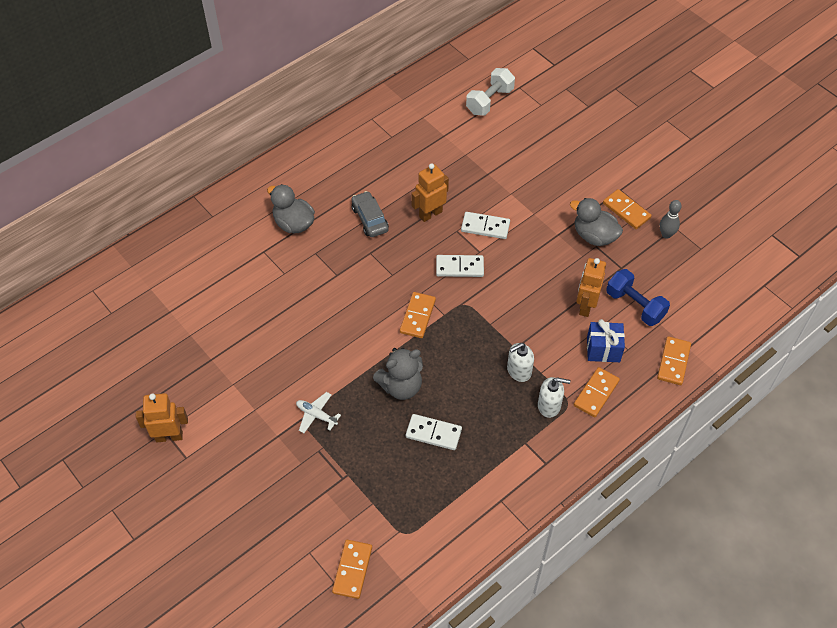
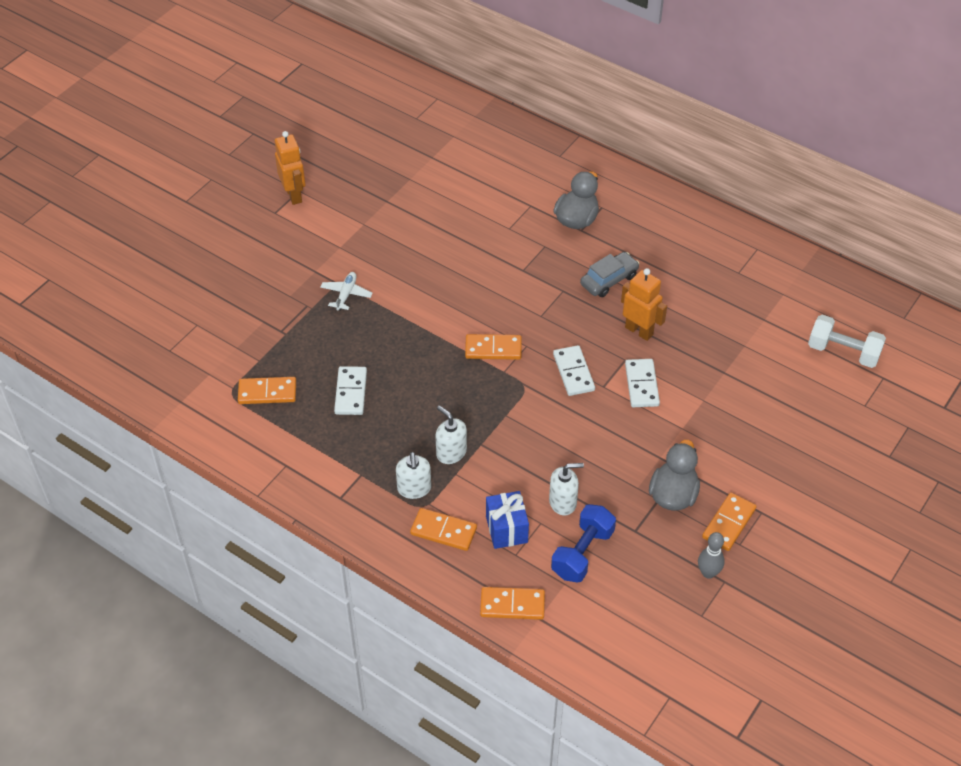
camera: 75 degrees right, 5 degrees down
(352, 570) = (184, 361): orange domino -> orange domino (267, 392)
(401, 386) = (400, 353): grey teddy bear -> none
(585, 306) = (563, 502): orange robot -> white soap dispenser

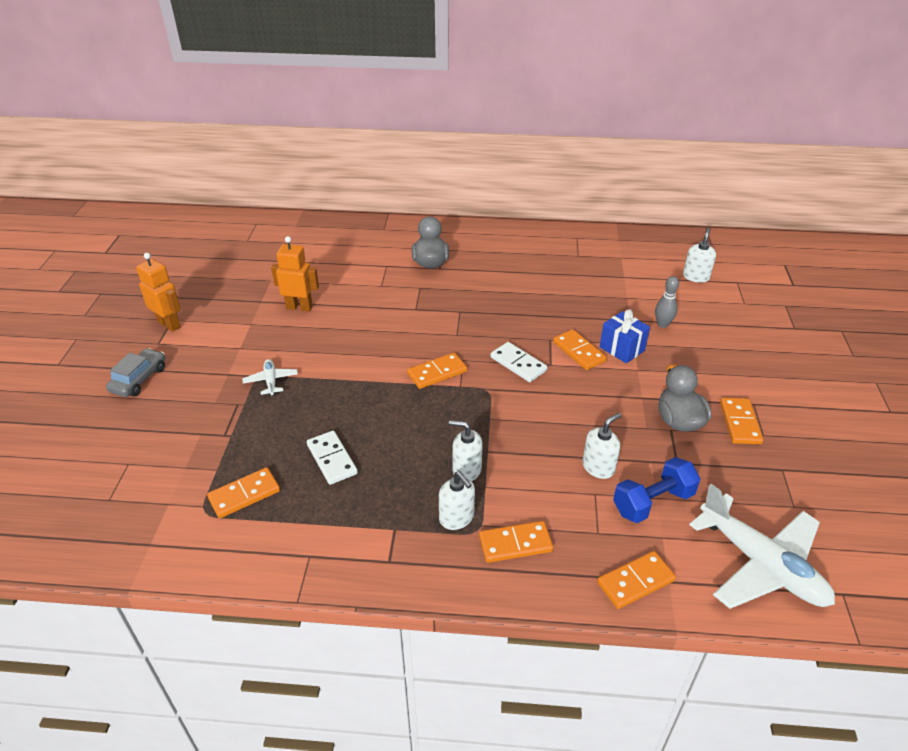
camera: 30 degrees left, 10 degrees down
(506, 529) = (571, 514): blue gift -> blue gift (622, 349)
(582, 553) = (653, 502): blue dumbbell -> blue dumbbell turned 60 degrees clockwise
(609, 280) = (489, 292): grey car -> grey car (139, 379)
(625, 643) = (761, 564): none -> white plane
(639, 331) = (542, 316): orange robot -> orange robot (299, 307)
(641, 385) = (579, 352): white domino -> orange domino
(708, 573) = (764, 468): grey bowling pin -> grey bowling pin (662, 324)
(843, 352) = (696, 277): white dumbbell -> white soap dispenser

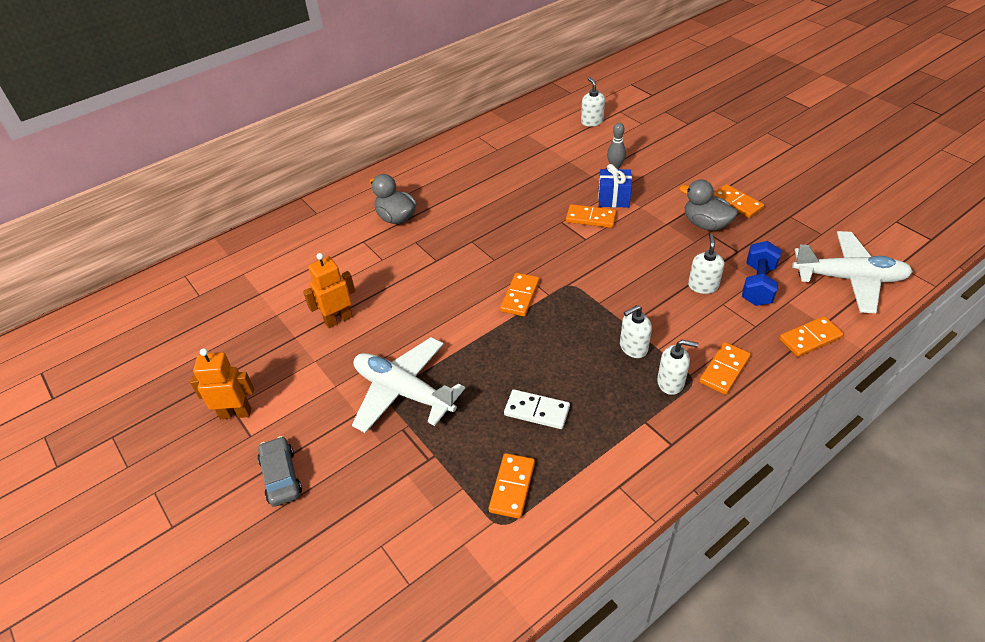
camera: 40 degrees left, 5 degrees up
(271, 381) = (403, 392): white plane -> white plane, size x2.24
(518, 364) = (565, 252): white domino -> none
(635, 581) = (810, 338): orange domino -> orange domino turned 45 degrees clockwise

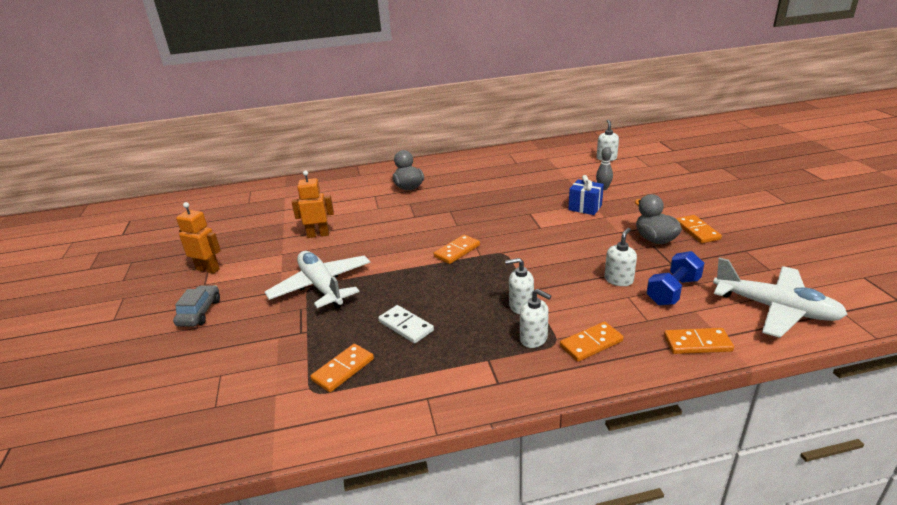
camera: 25 degrees right, 15 degrees down
(591, 218) = (555, 216): orange domino -> none

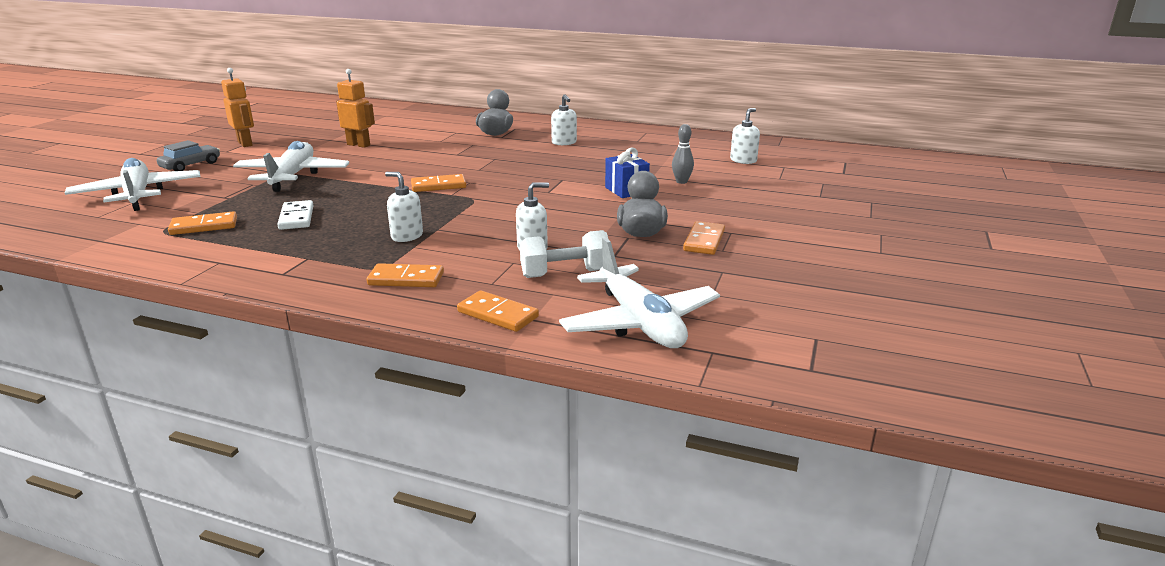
camera: 30 degrees right, 5 degrees down
(209, 365) = (138, 195): none -> white plane
(534, 339) = (369, 259): white soap dispenser -> white soap dispenser (564, 142)
(673, 291) = (565, 273): blue dumbbell -> white dumbbell

